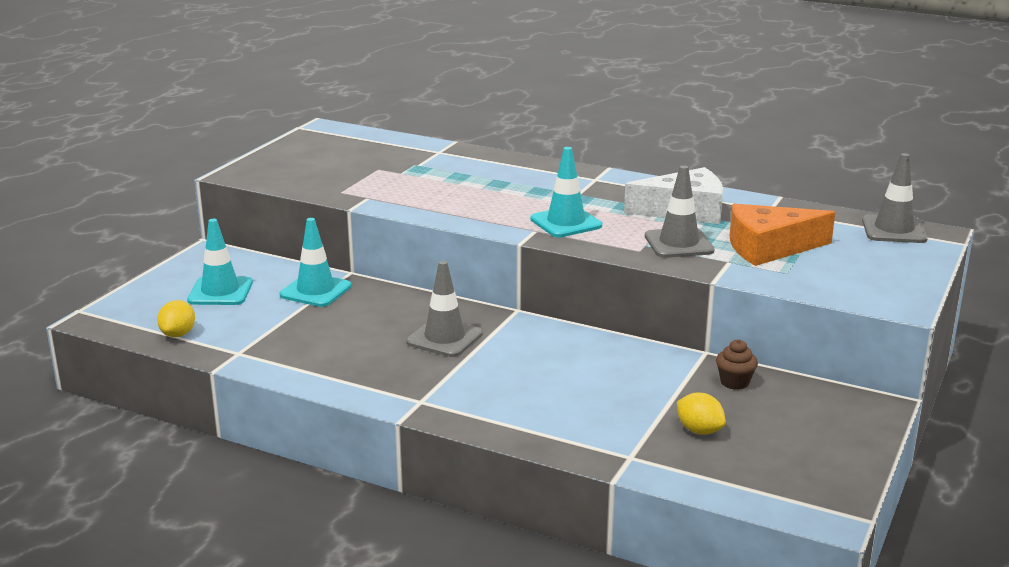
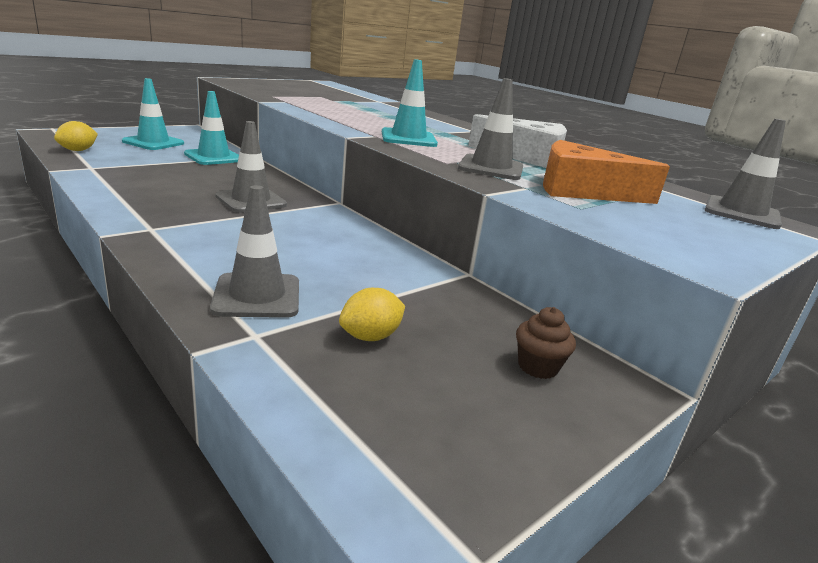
camera: 20 degrees right, 0 degrees up
(590, 429) = (257, 296): none -> grey traffic cone
(699, 430) = (370, 336): yellow lemon -> yellow lemon turned 75 degrees clockwise
(734, 382) = (468, 306): brown cupcake -> brown cupcake (538, 367)

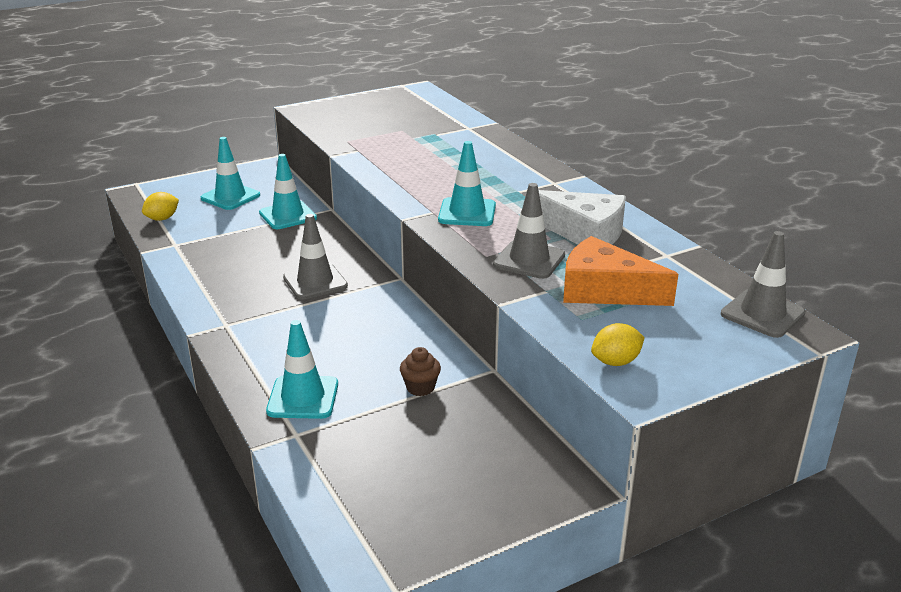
camera: 15 degrees right, 5 degrees up
(257, 296) = (303, 397): grey traffic cone -> turquoise traffic cone
(370, 336) = (381, 437): yellow lemon -> yellow lemon (616, 362)
(538, 367) = (505, 466): brown cupcake -> brown cupcake (420, 387)

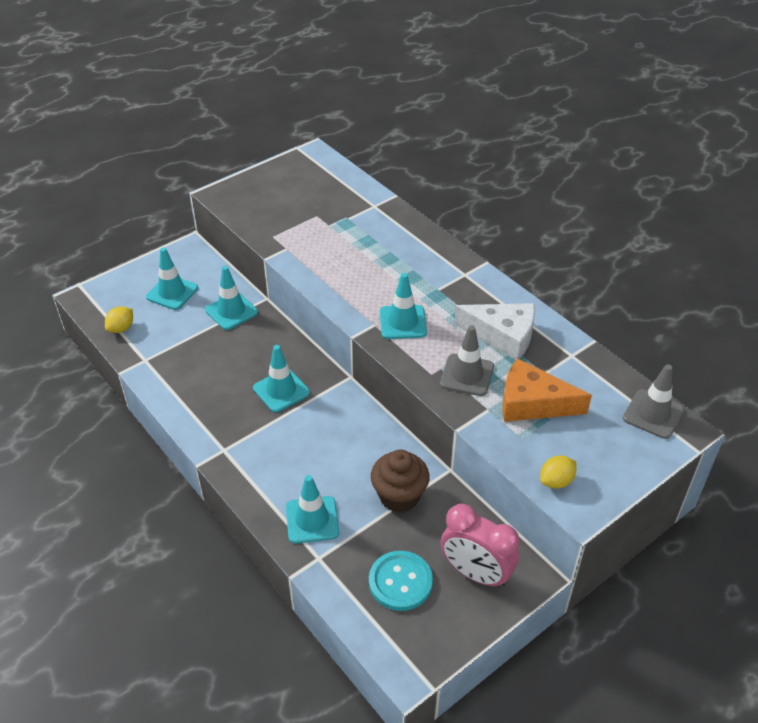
camera: 10 degrees left, 15 degrees up
(315, 282) = (281, 390): grey traffic cone -> turquoise traffic cone
(391, 470) = (400, 582): none -> turquoise button
(420, 387) = (399, 496): brown cupcake -> brown cupcake, size x1.82
(495, 473) = (476, 573): none -> pink clock

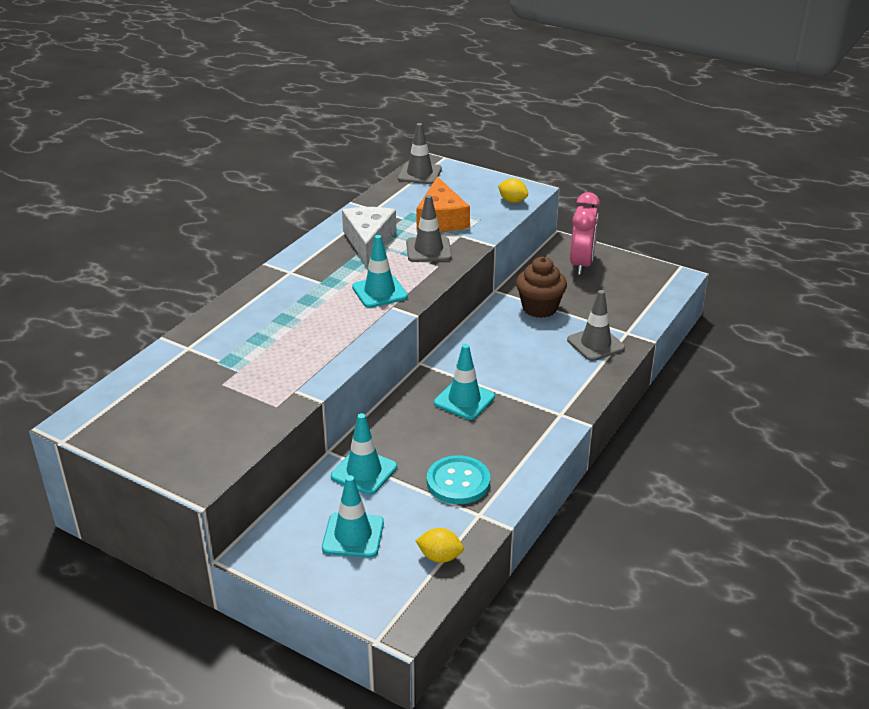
camera: 110 degrees left, 10 degrees down
(312, 520) = (595, 344): turquoise traffic cone -> grey traffic cone
(400, 582) = (615, 292): turquoise button -> turquoise button (458, 482)

